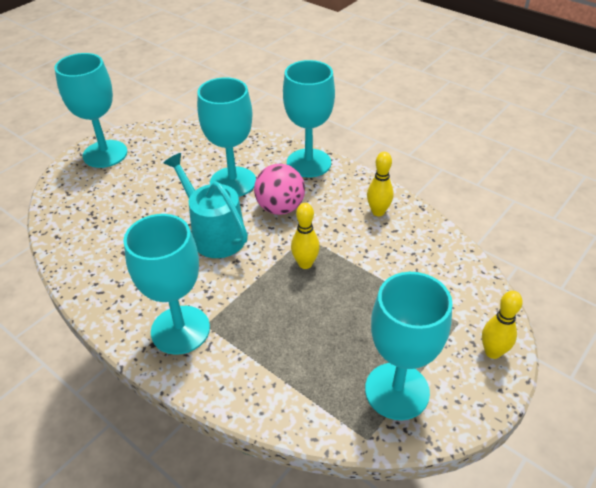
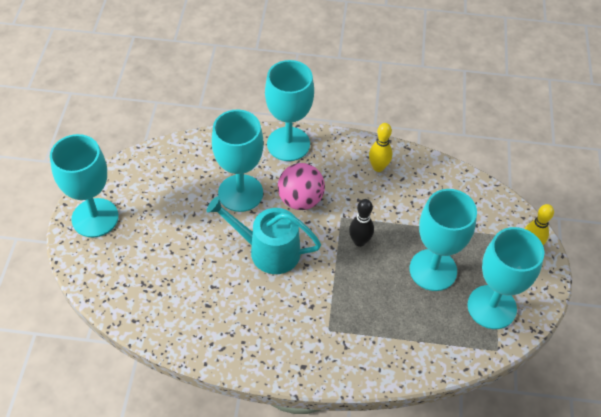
camera: 35 degrees left, 10 degrees up
(180, 330) = (313, 344): turquoise goblet -> turquoise goblet (433, 270)
(305, 264) = (359, 241): yellow bowling pin -> black bowling pin

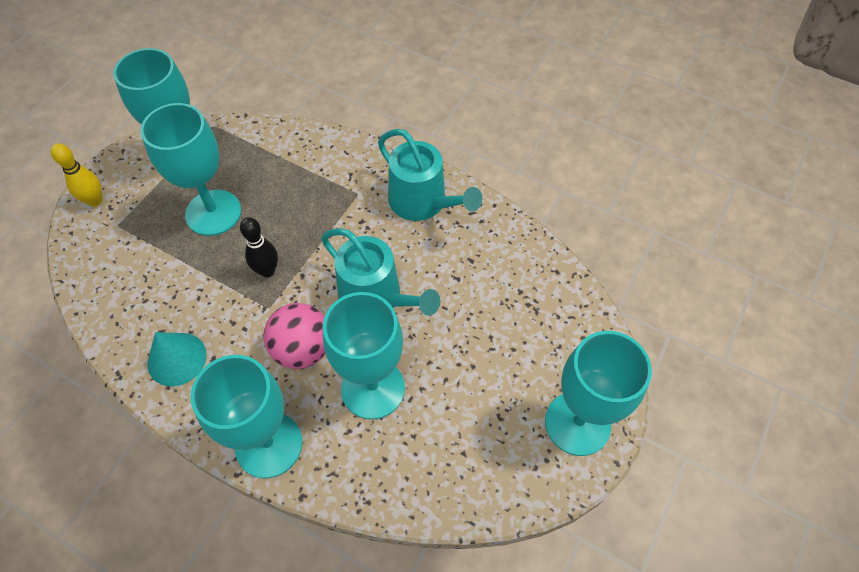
camera: 155 degrees left, 5 degrees up
(269, 342) = (422, 202): none -> turquoise watering can
(378, 167) = (177, 359): yellow bowling pin -> turquoise cone

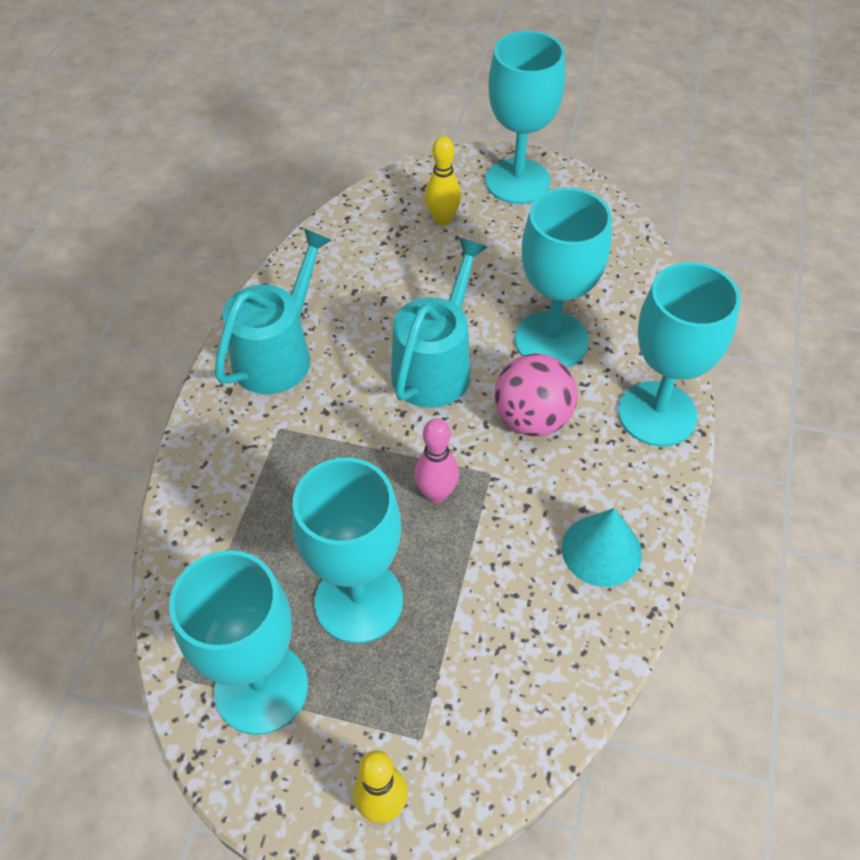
camera: 105 degrees left, 5 degrees down
(267, 271) = (436, 494): black bowling pin -> pink bowling pin
(538, 343) = (442, 219): none -> yellow bowling pin

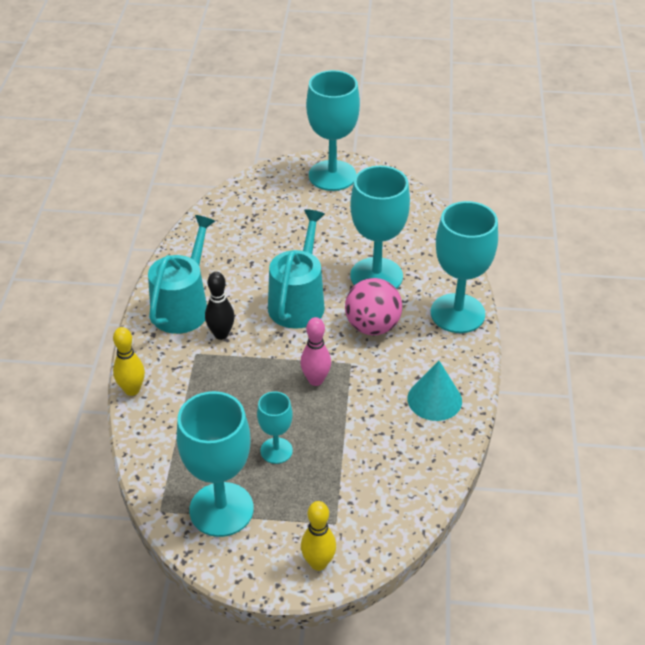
camera: 10 degrees left, 10 degrees down
(320, 403) = (221, 334): none -> black bowling pin
(359, 601) = (276, 450): turquoise goblet -> turquoise goblet, size x0.53
(442, 219) = (283, 206): yellow bowling pin -> yellow bowling pin (132, 390)

